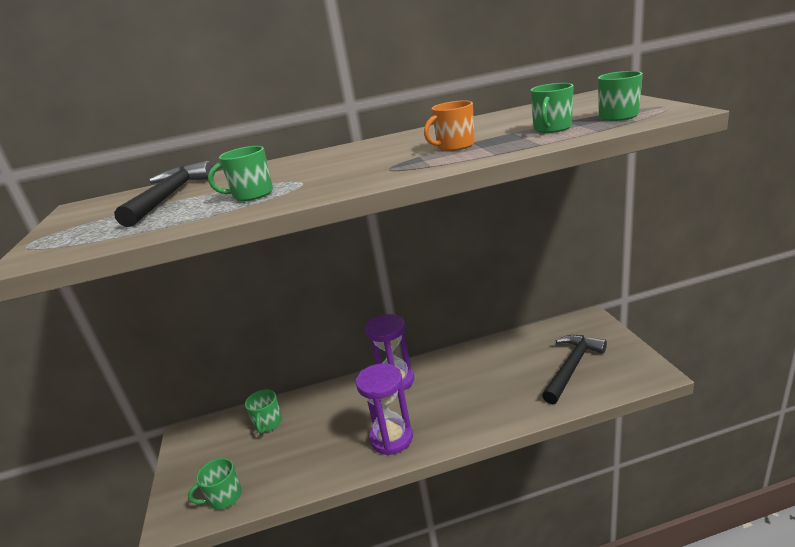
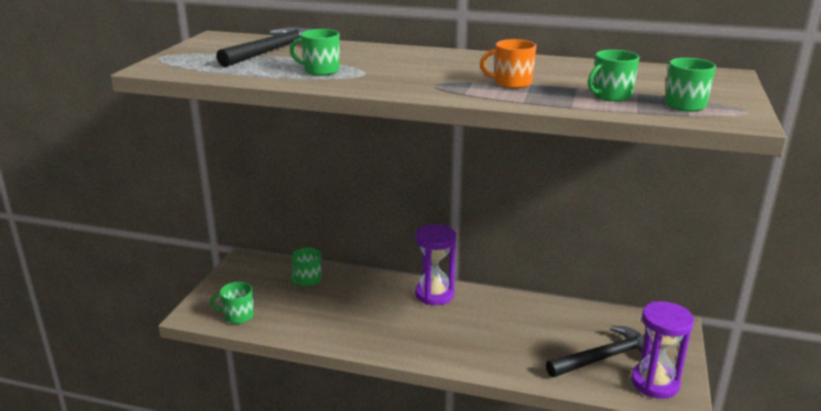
camera: 25 degrees right, 0 degrees up
(391, 438) = (390, 336): purple hourglass -> purple hourglass (655, 383)

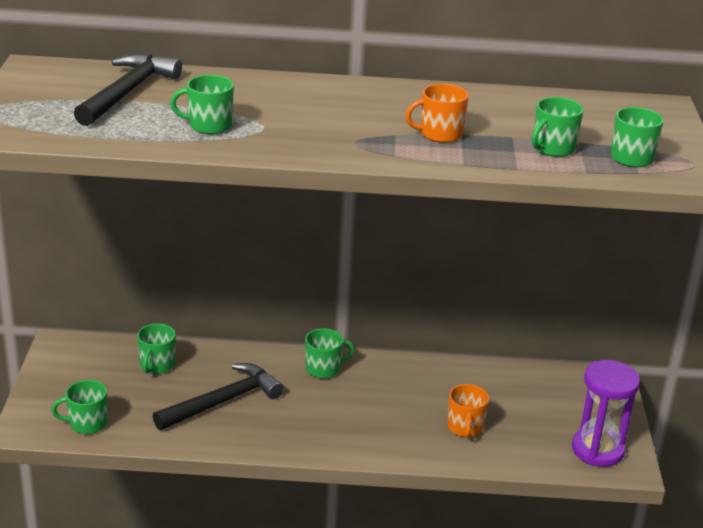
camera: 15 degrees left, 5 degrees up
(434, 294) = (324, 369): purple hourglass -> green mug
(539, 351) = (465, 427): none -> orange mug
(605, 357) = (539, 426): black hammer -> black hammer (223, 401)

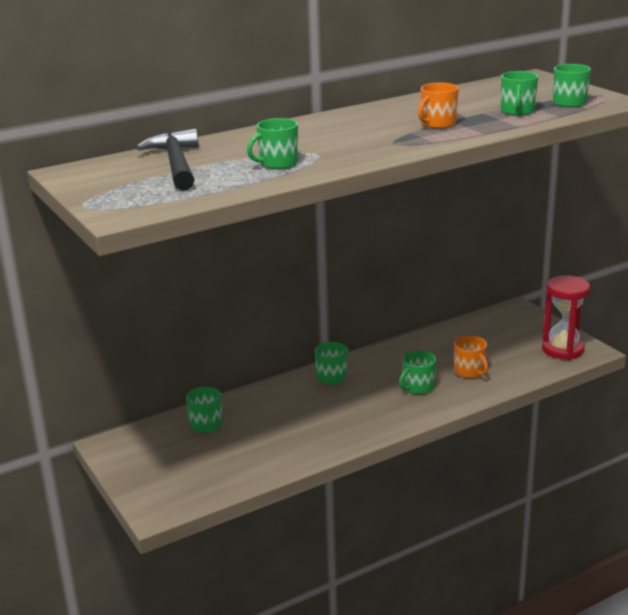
camera: 30 degrees left, 5 degrees down
(87, 423) = (202, 486): green mug -> green mug (418, 387)
(223, 401) = (288, 427): black hammer -> none
(597, 450) = (562, 349): purple hourglass -> red hourglass

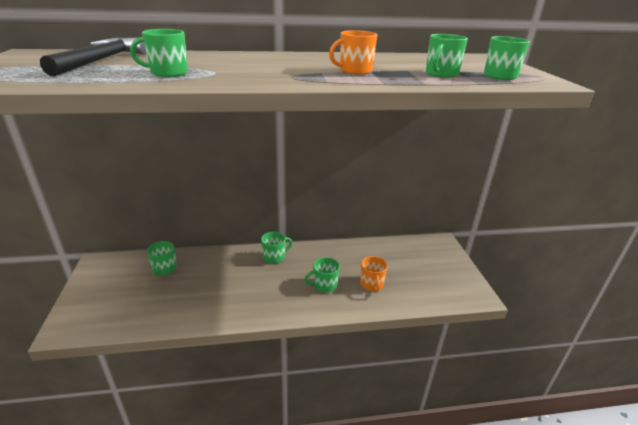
camera: 20 degrees right, 5 degrees up
(562, 349) = (456, 287): red hourglass -> none

